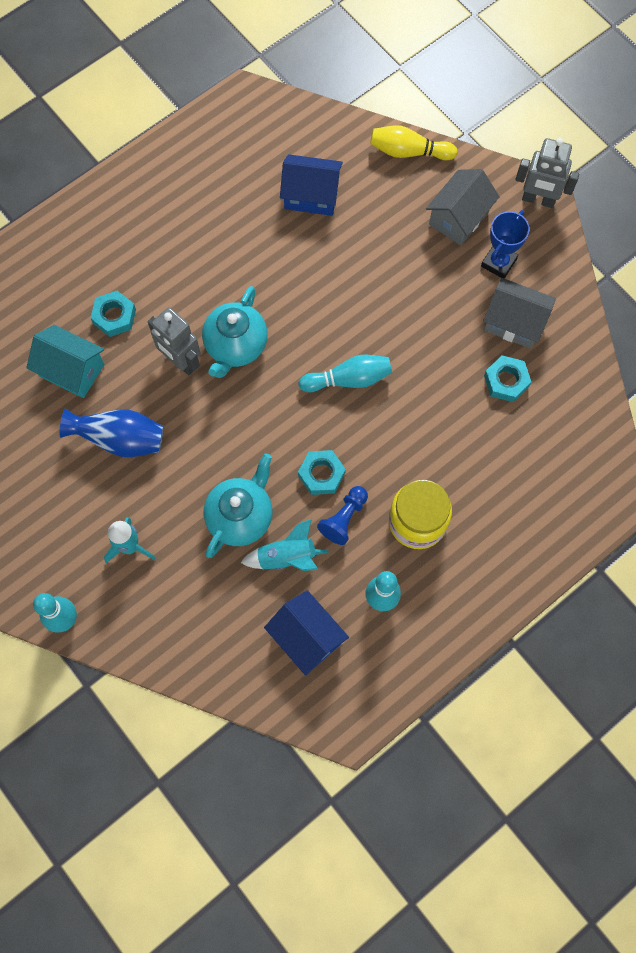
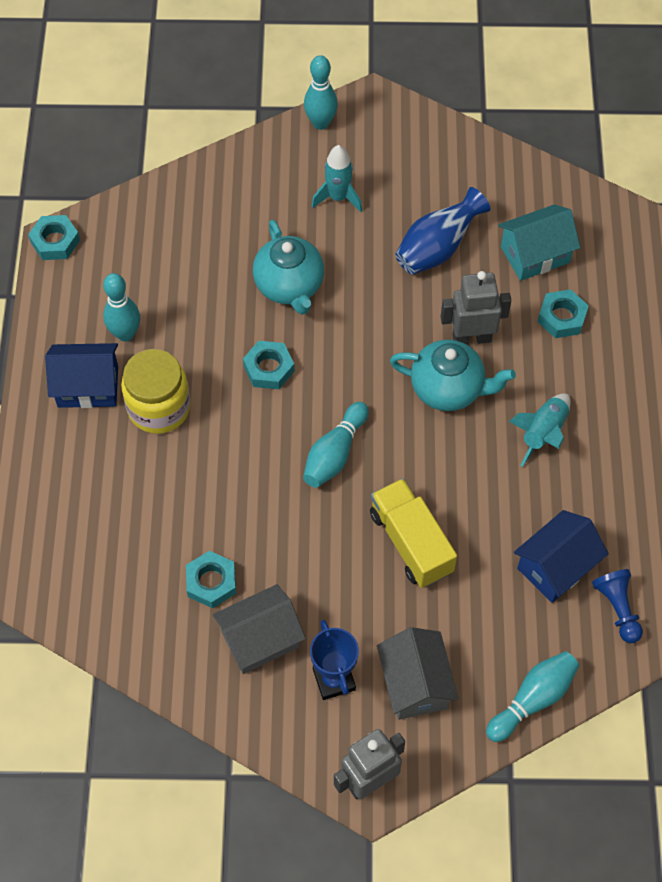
camera: 130 degrees right, 10 degrees down
(235, 346) = (448, 389): turquoise teapot -> turquoise teapot turned 135 degrees clockwise
(287, 557) = (224, 294): turquoise rocket -> turquoise rocket (543, 433)
(306, 637) = (149, 262): blue house -> blue house (88, 386)
(344, 518) = (215, 357): blue pawn -> blue pawn (617, 608)
(349, 729) = (55, 241): none -> turquoise nut
(370, 286) = (411, 542): none -> yellow truck
(409, 152) = (533, 699): yellow bowling pin -> turquoise bowling pin

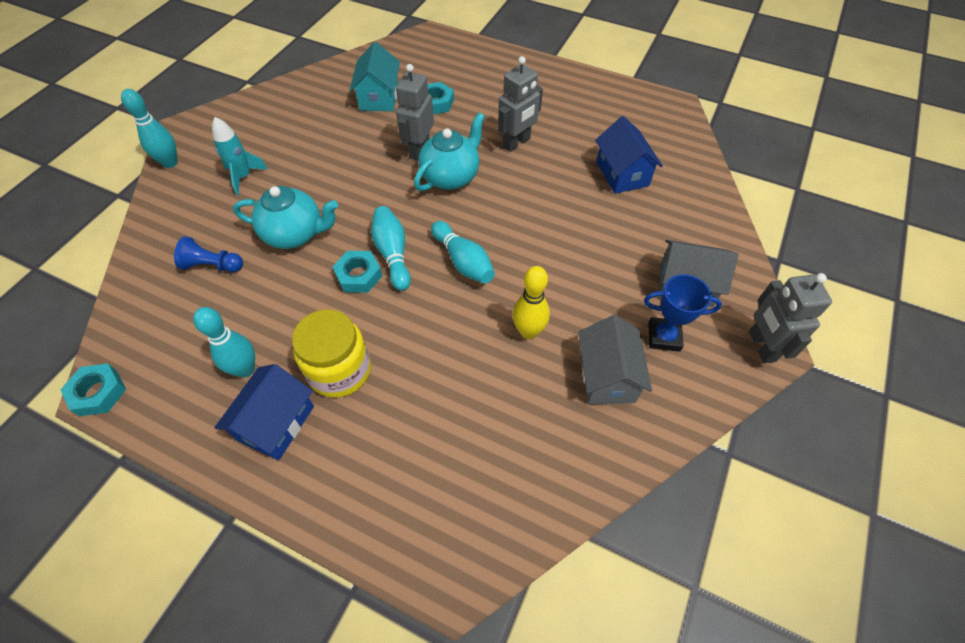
camera: 65 degrees left, 5 degrees down
(211, 582) = (536, 394): turquoise nut -> none
(278, 549) = (528, 331): none -> yellow bowling pin
(411, 542) = (565, 243): yellow truck -> none
(437, 248) = (334, 140): blue vase -> none
(533, 699) = (720, 223): turquoise bowling pin -> turquoise bowling pin (393, 254)
(543, 433) = (516, 143): turquoise rocket -> grey robot
(617, 608) = (666, 156): blue pawn -> blue pawn (212, 265)

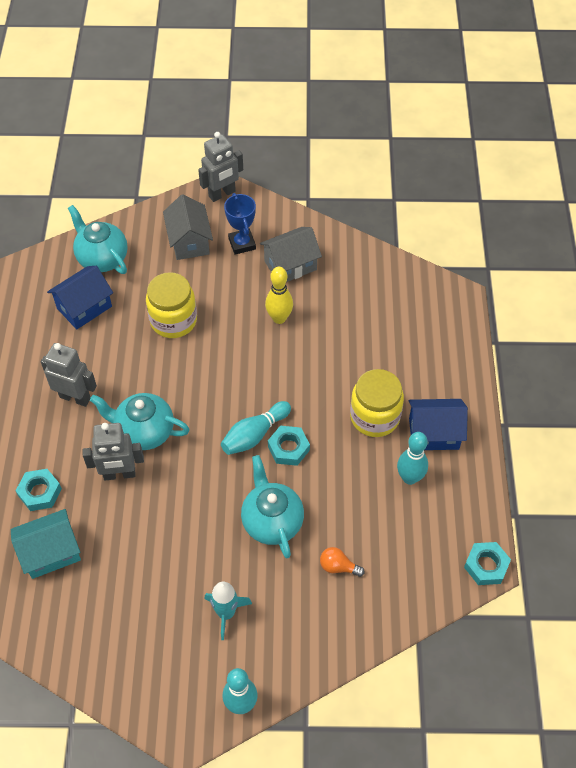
camera: 115 degrees left, 0 degrees up
(212, 265) = (338, 566): blue pawn -> orange light bulb
(463, 261) = (237, 382): turquoise bowling pin -> none
(572, 235) = (173, 320): none -> yellow jar
(685, 203) = (102, 258): none -> turquoise teapot

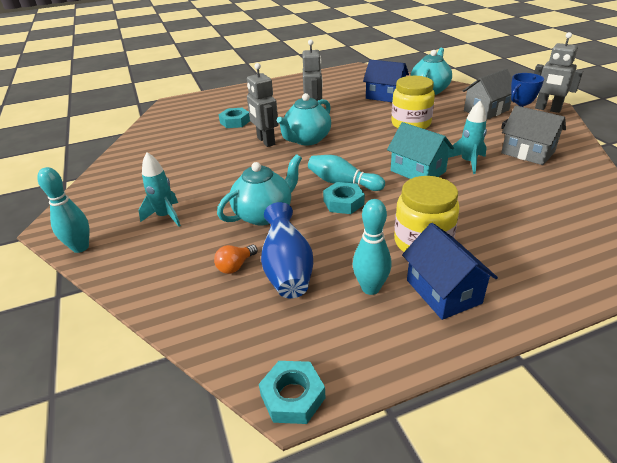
camera: 70 degrees right, 20 degrees down
(51, 552) = (192, 137): turquoise house -> turquoise house (418, 171)
(144, 432) = (307, 140): turquoise teapot -> turquoise teapot turned 135 degrees counterclockwise
(279, 318) = (468, 162): yellow bowling pin -> turquoise rocket
(338, 566) = (235, 266): orange light bulb -> orange light bulb turned 135 degrees counterclockwise
(363, 528) = (287, 270): none -> blue vase

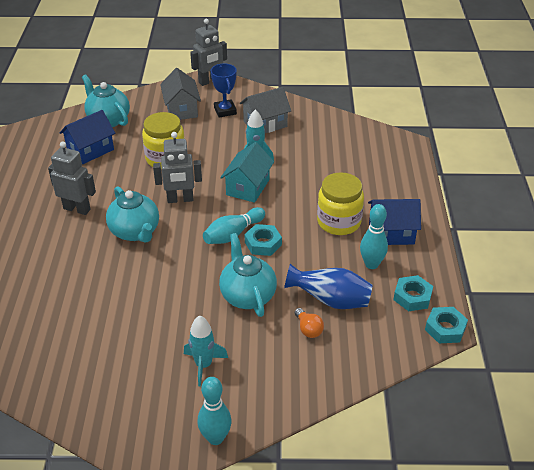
camera: 70 degrees left, 5 degrees up
(235, 122) = (38, 275): turquoise nut -> turquoise nut (412, 297)
(265, 141) = (111, 262): grey robot -> grey robot (180, 199)
(418, 171) = (248, 187): turquoise house -> turquoise house turned 45 degrees counterclockwise

